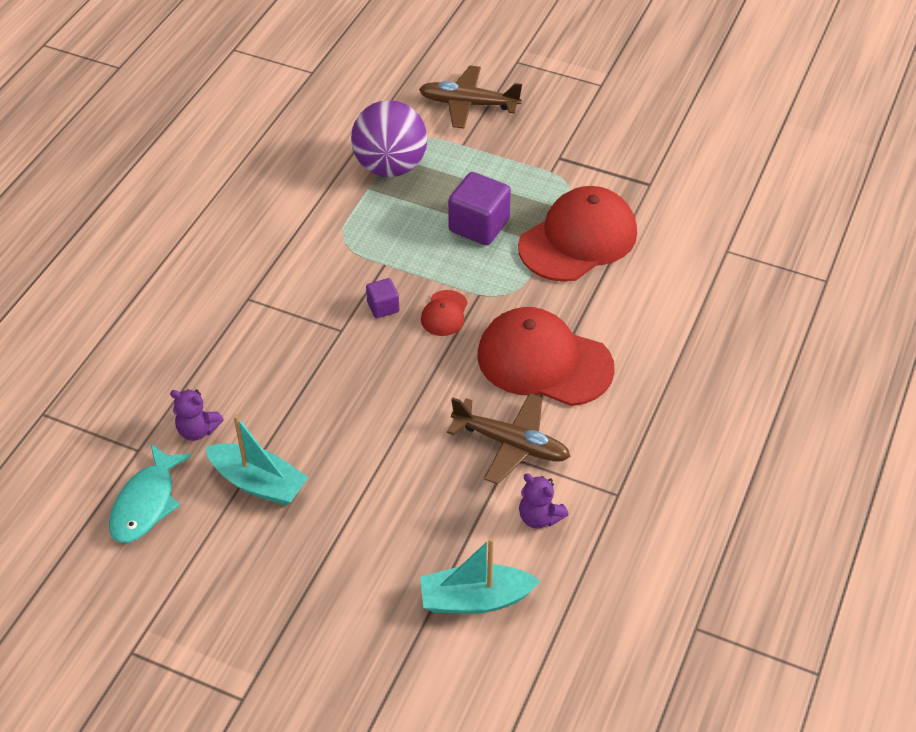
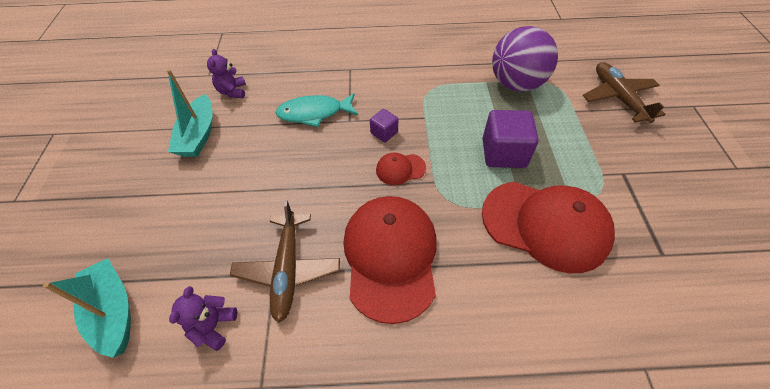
camera: 65 degrees right, 5 degrees up
(146, 503) = (168, 94): turquoise fish -> turquoise fish (314, 113)

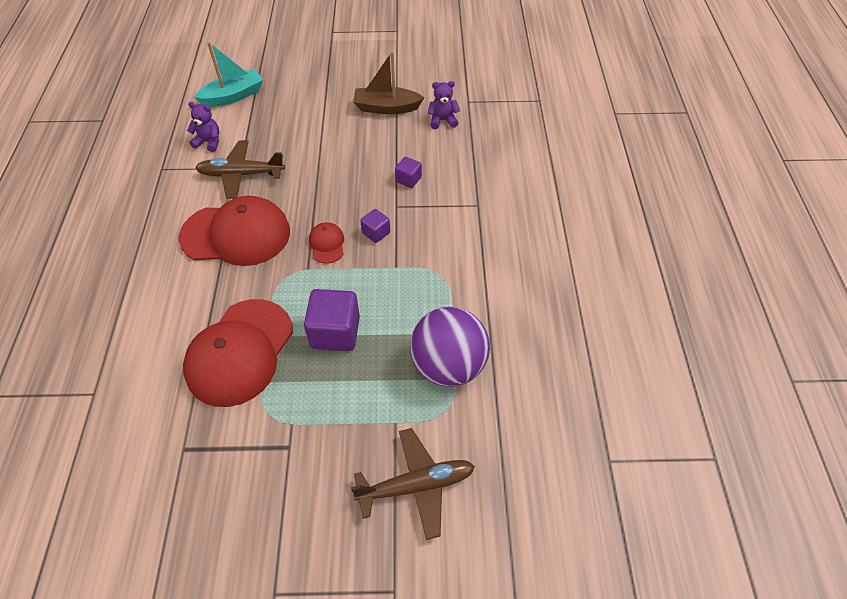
camera: 90 degrees right, 0 degrees up
(198, 135) = (386, 108): turquoise boat -> brown boat
(314, 113) = (408, 179): turquoise fish -> purple cube

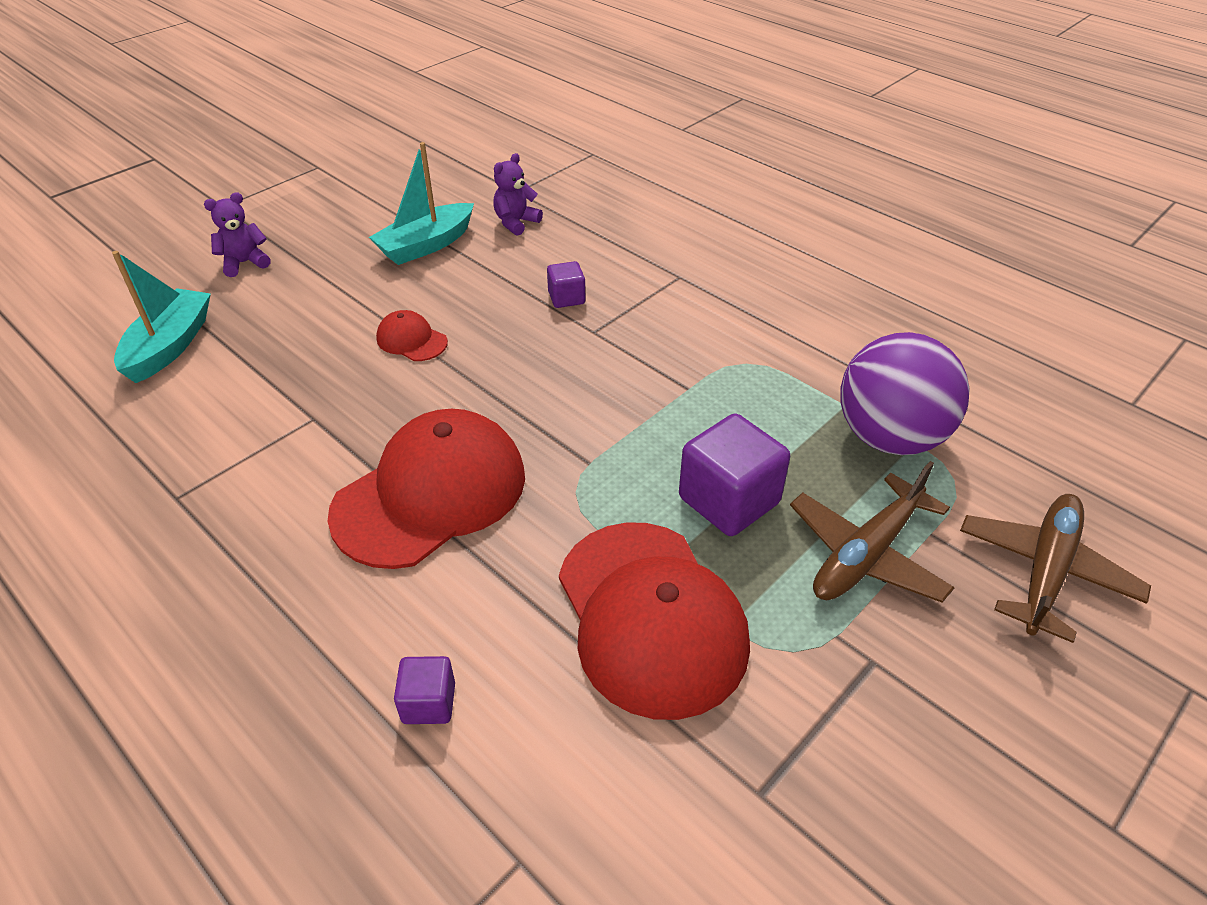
camera: 45 degrees left, 10 degrees down
(209, 142) = (213, 419): purple teddy bear -> purple teddy bear (244, 263)
(241, 174) = (328, 424): brown plane -> brown plane (866, 554)
(327, 244) = (572, 421): red cap -> red cap (411, 340)
(376, 233) = (613, 371): purple cube -> purple cube (429, 703)
(386, 108) = (426, 245): brown boat -> turquoise boat

